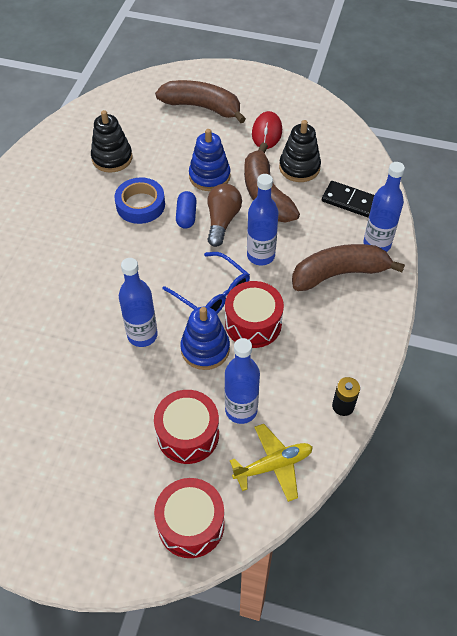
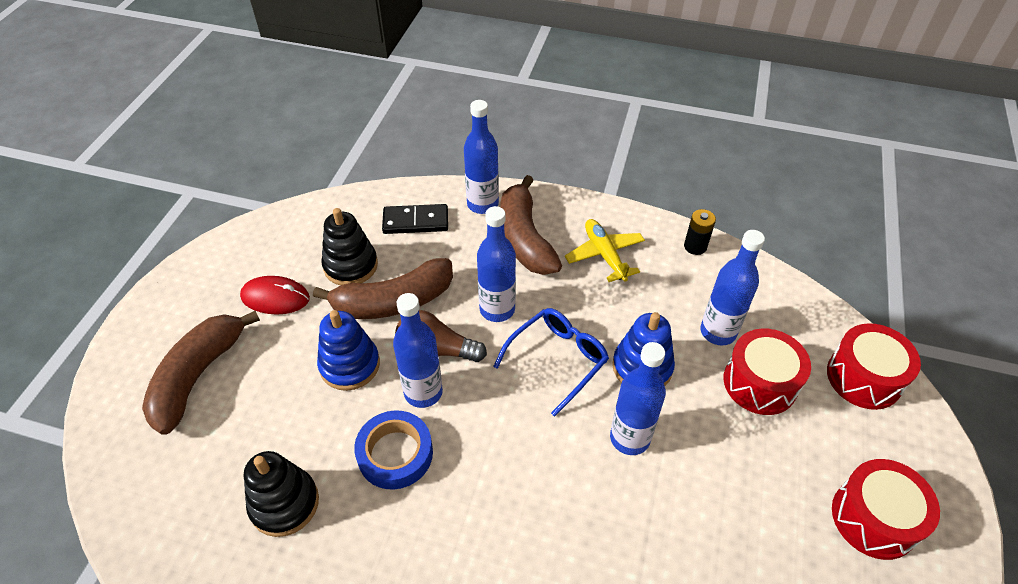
camera: 90 degrees left, 5 degrees down
(186, 216) = (423, 392): blue capsule -> blue bottle
(253, 323) = (600, 319): red drum -> red drum (874, 518)
(273, 465) = (776, 305): yellow plane -> yellow plane (604, 255)
(350, 201) = (415, 221): black domino -> black domino turned 60 degrees clockwise

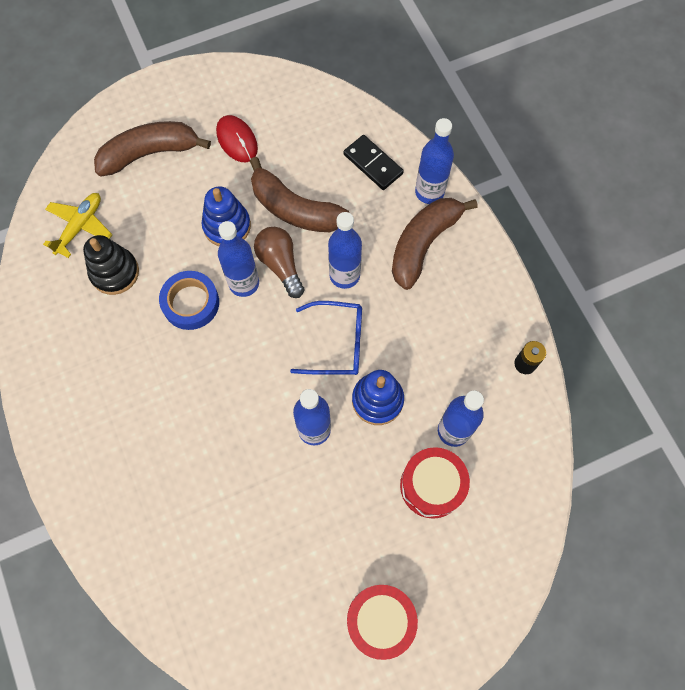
camera: 50 degrees right, 20 degrees up
(350, 266) = (299, 159): black stacking toy -> none
(604, 255) = (457, 307): yellow plane -> yellow plane (80, 226)
(864, 377) = (500, 556): red drum -> none

